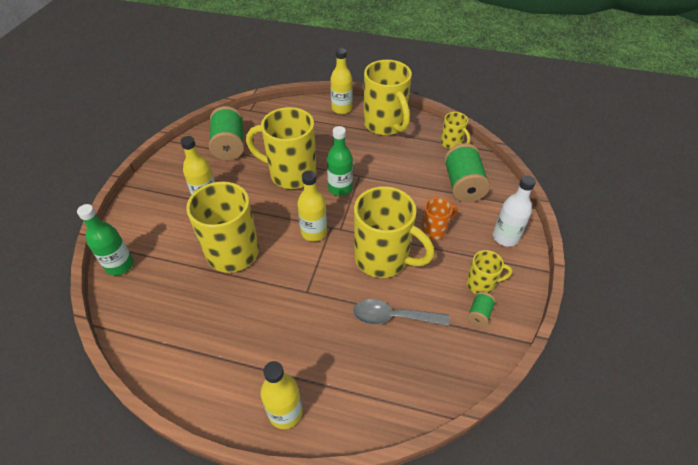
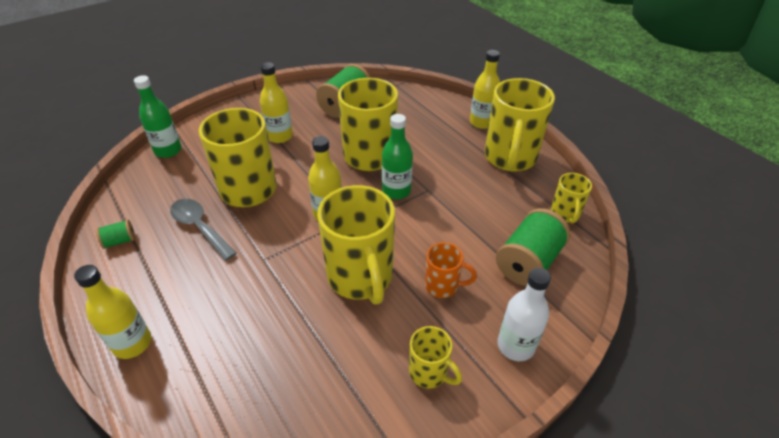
camera: 40 degrees right, 5 degrees down
(393, 317) = (306, 336): grey spoon -> grey spoon (200, 227)
(479, 314) = (391, 400): green spool -> green spool (120, 241)

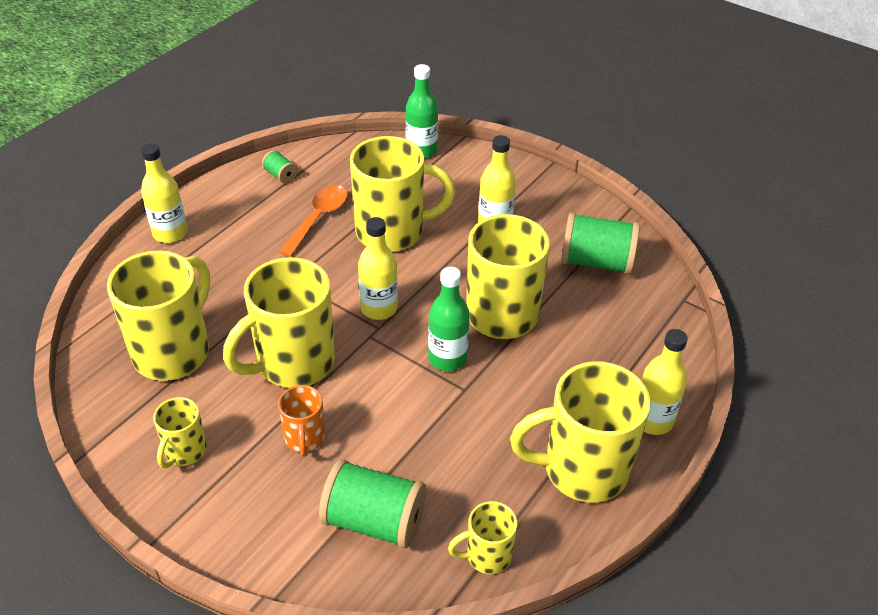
camera: 70 degrees right, 0 degrees up
(200, 227) = (318, 219): grey spoon -> orange spoon
(304, 364) = (174, 351): none -> yellow mug
(515, 346) = (237, 525): white bottle -> none

